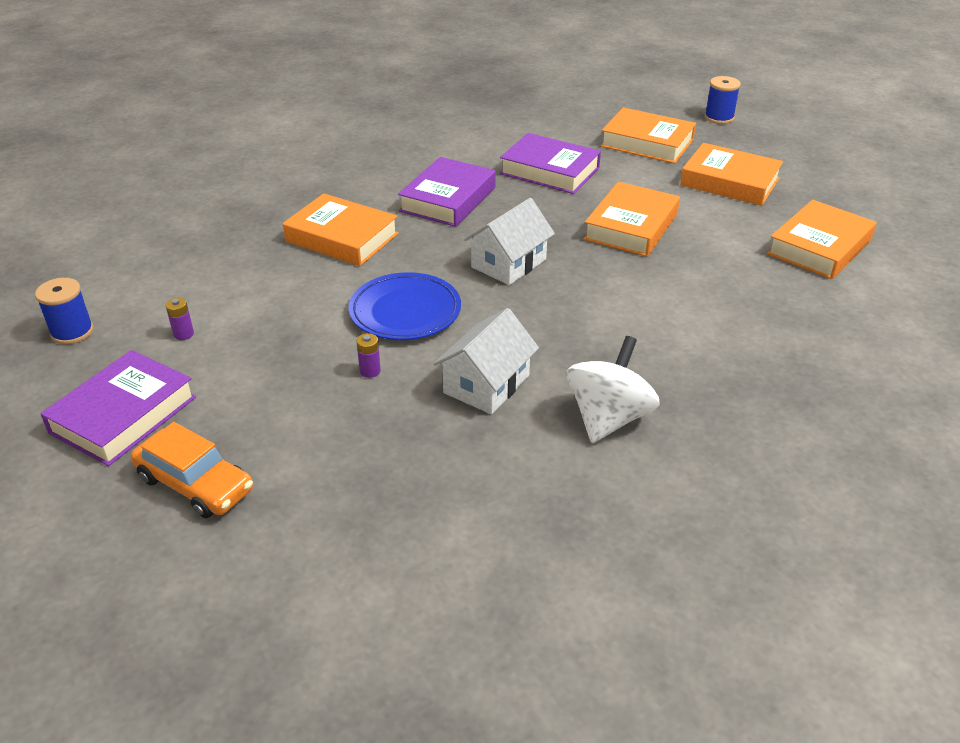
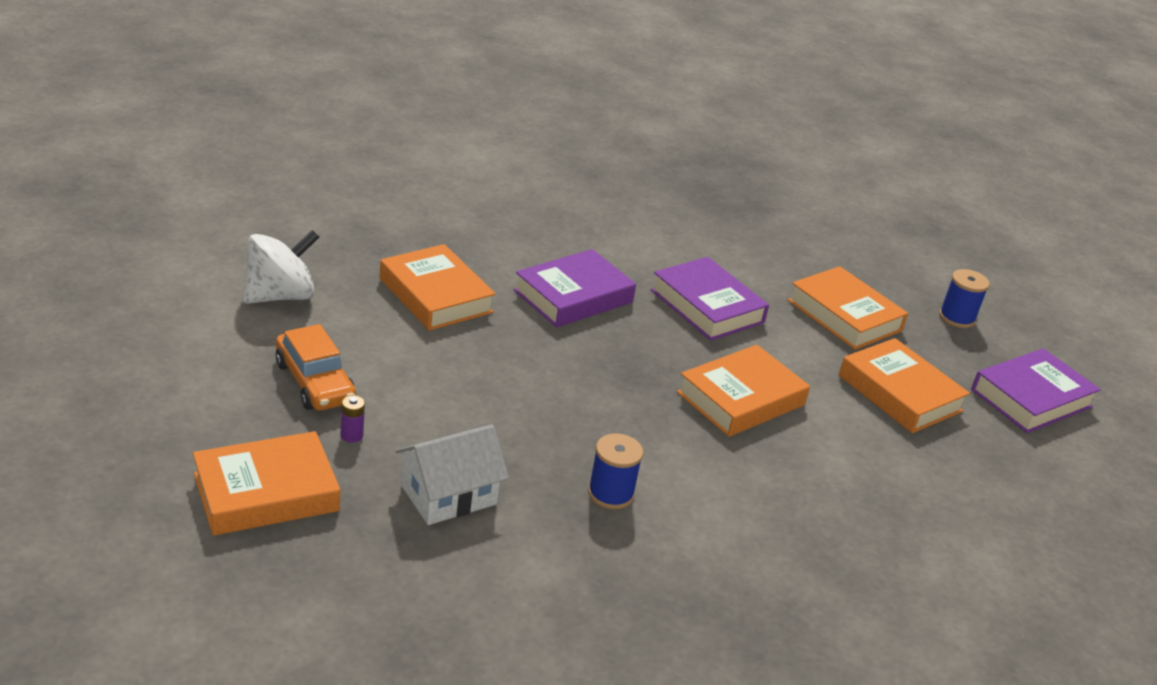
camera: 20 degrees right, 5 degrees down
(72, 332) = (127, 290): blue spool -> blue spool (610, 493)
(123, 415) = (110, 383): purple book -> purple book (1031, 398)
(183, 334) = (217, 331): purple battery -> none
(195, 484) = (119, 470): orange car -> orange car (315, 382)
(405, 312) = (433, 392): blue plate -> none
(508, 263) = (576, 386): white house -> none
(608, 418) = (537, 579): white spinning top -> white spinning top (280, 296)
(819, 247) = (935, 504): orange book -> orange book (266, 492)

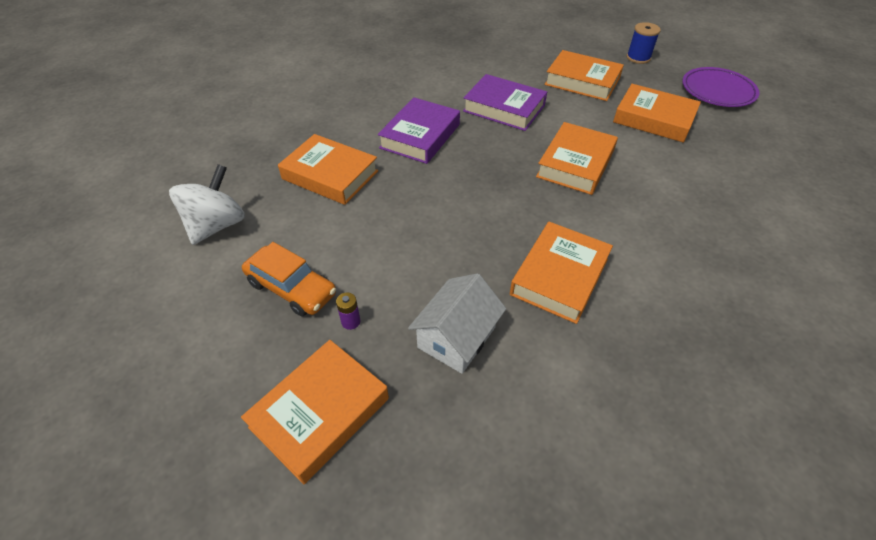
camera: 20 degrees left, 15 degrees up
(610, 493) = (559, 276): blue spool -> orange book
(1031, 398) = (717, 91): purple book -> purple plate

